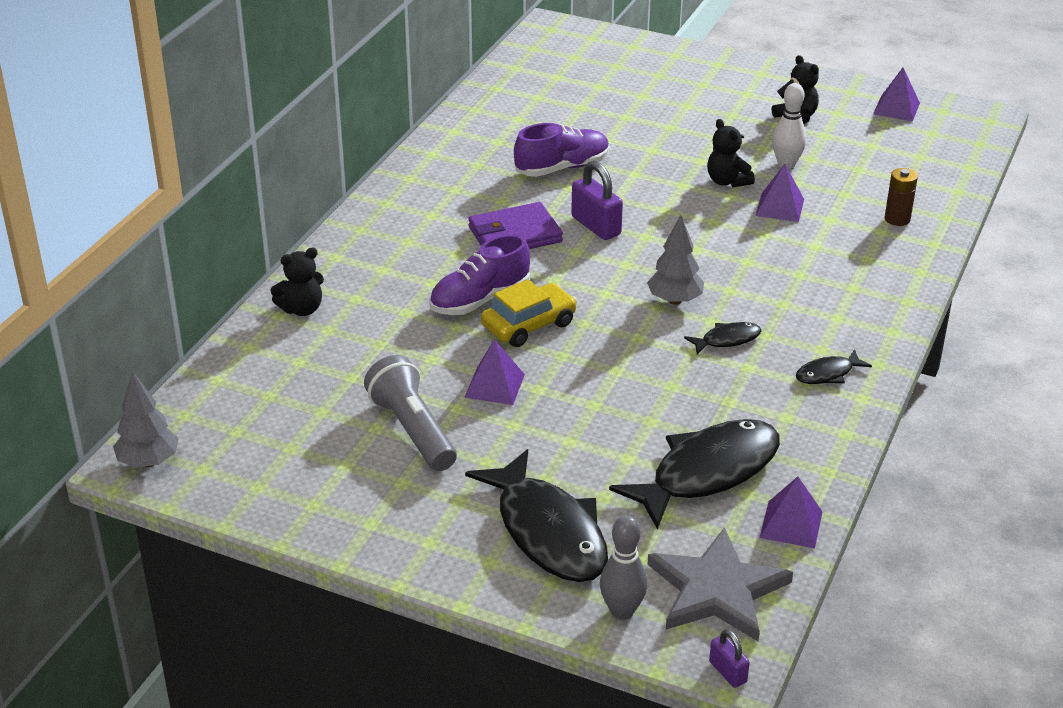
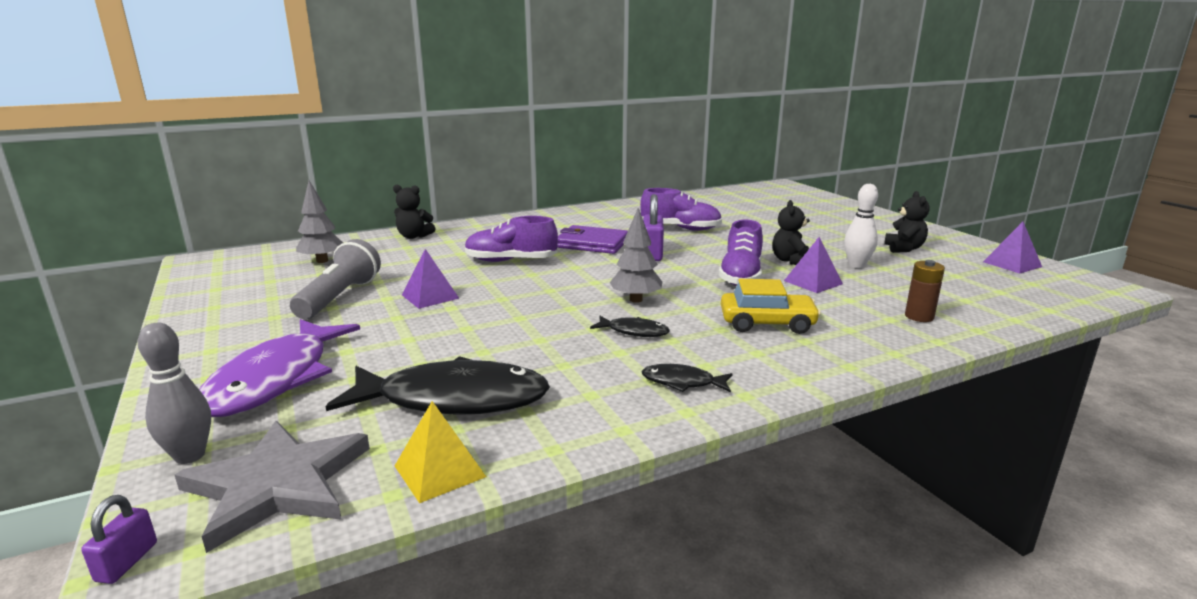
camera: 40 degrees right, 15 degrees down
(148, 462) = (206, 262): grey tree -> grey tree (322, 261)
(529, 325) = (513, 279): yellow car -> yellow car (767, 323)
(548, 532) = (276, 379): black fish -> purple fish
(715, 225) = (740, 276): none -> purple shoe
(791, 524) = (439, 471): purple pyramid -> yellow pyramid

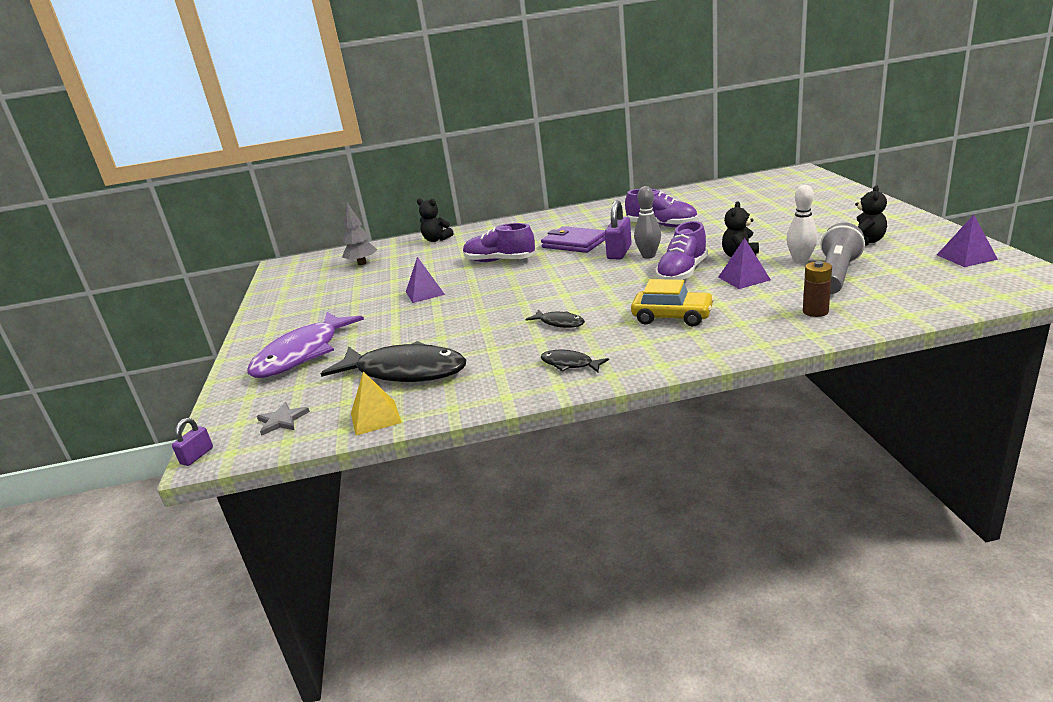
camera: 20 degrees right, 5 degrees up
(190, 456) = (241, 401): grey bowling pin -> grey bowling pin (648, 256)
(277, 485) = (282, 420): grey star -> grey star, size x0.46
(339, 297) = (363, 294): grey flashlight -> grey flashlight (836, 275)
(635, 300) = (578, 295): grey tree -> none

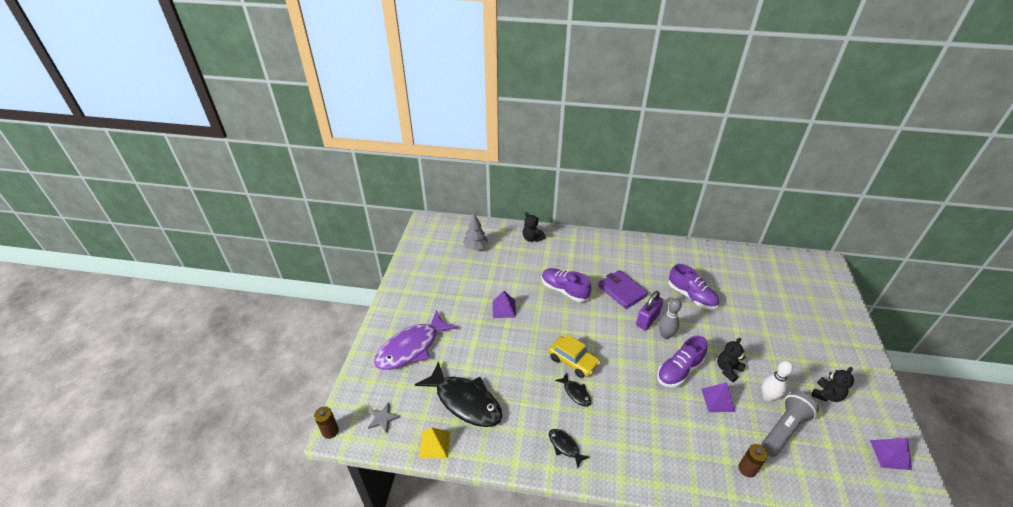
camera: 15 degrees right, 15 degrees up
(197, 456) = (330, 431): purple padlock -> brown battery
(672, 317) = (650, 424): yellow car -> yellow car (573, 361)

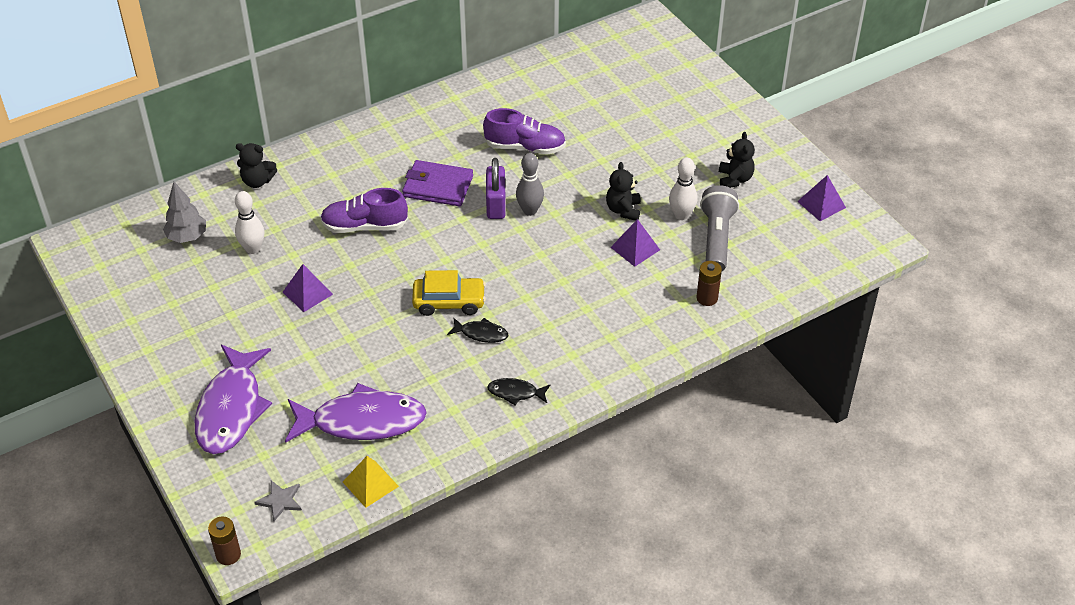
camera: 40 degrees left, 5 degrees up
(465, 401) = (362, 421): black fish -> purple fish
(499, 270) = (253, 249): none -> white bowling pin
(679, 370) = (574, 242): purple shoe -> none

